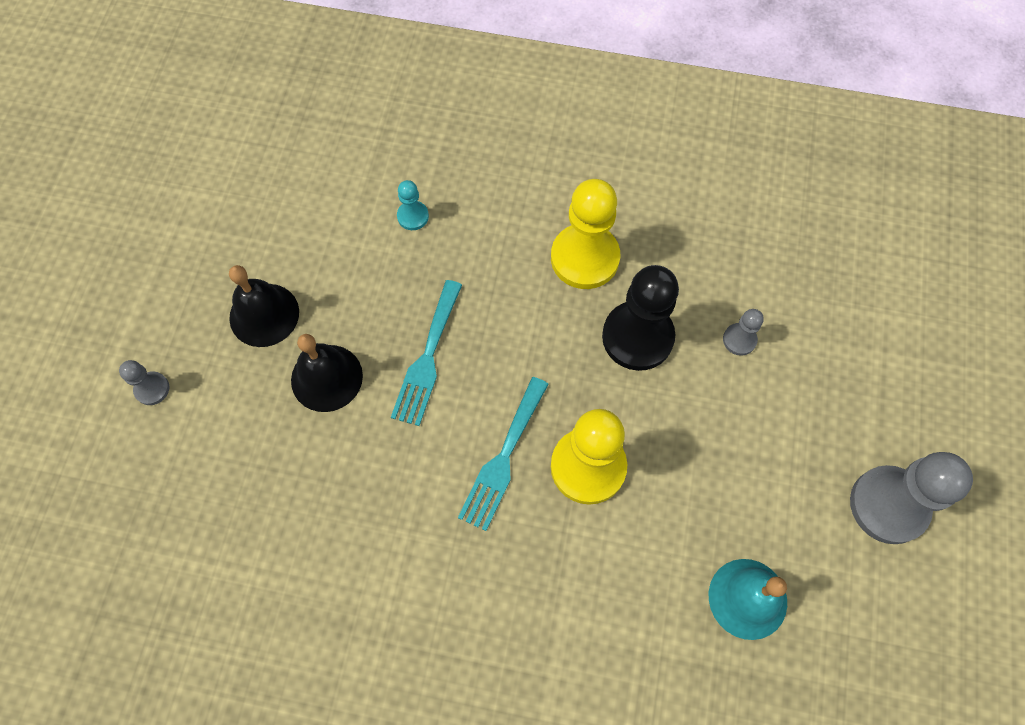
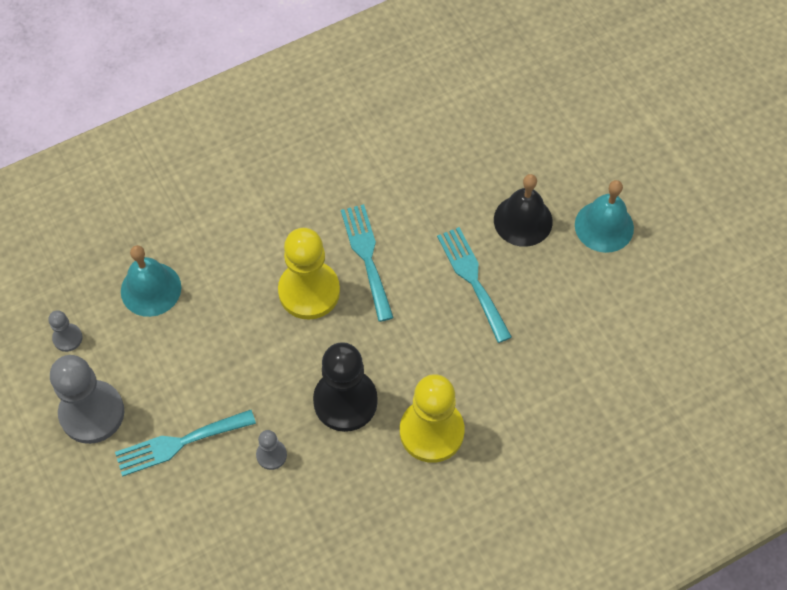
camera: 140 degrees right, 5 degrees down
(152, 389) = (618, 137): grey pawn -> grey pawn (67, 338)
(264, 315) = (604, 226): black bell -> turquoise bell
(413, 216) = (581, 366): turquoise pawn -> none
(818, 412) = (179, 443): none -> turquoise fork

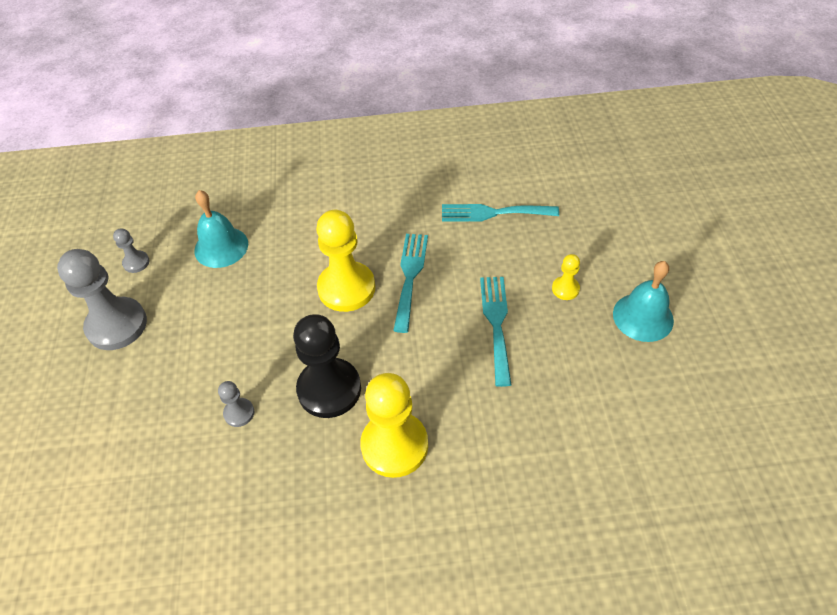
camera: 25 degrees right, 10 degrees down
(179, 443) = (168, 374): turquoise fork -> turquoise fork (493, 213)
(523, 220) = (565, 289): black bell -> yellow pawn

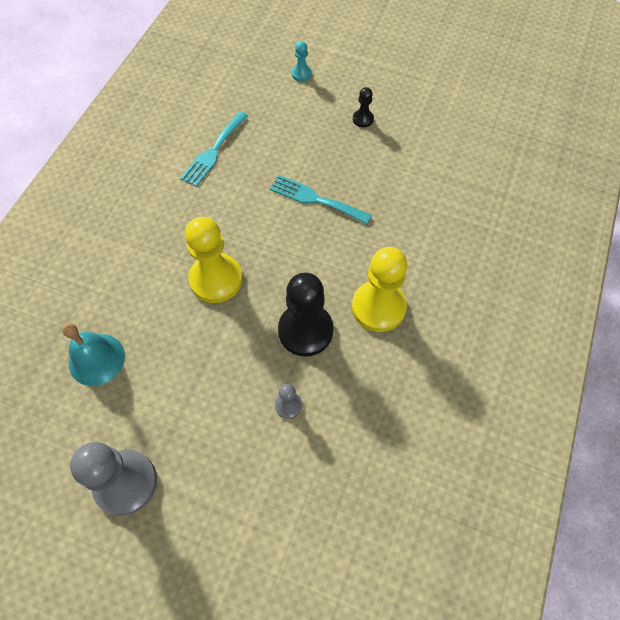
camera: 65 degrees left, 10 degrees up
(136, 262) = (57, 442): grey pawn -> none
(410, 276) = (235, 231): turquoise fork -> none
(565, 289) = (313, 146): yellow pawn -> none
(643, 317) = (363, 119): turquoise bell -> black pawn
(657, 232) = (301, 74): none -> turquoise pawn

